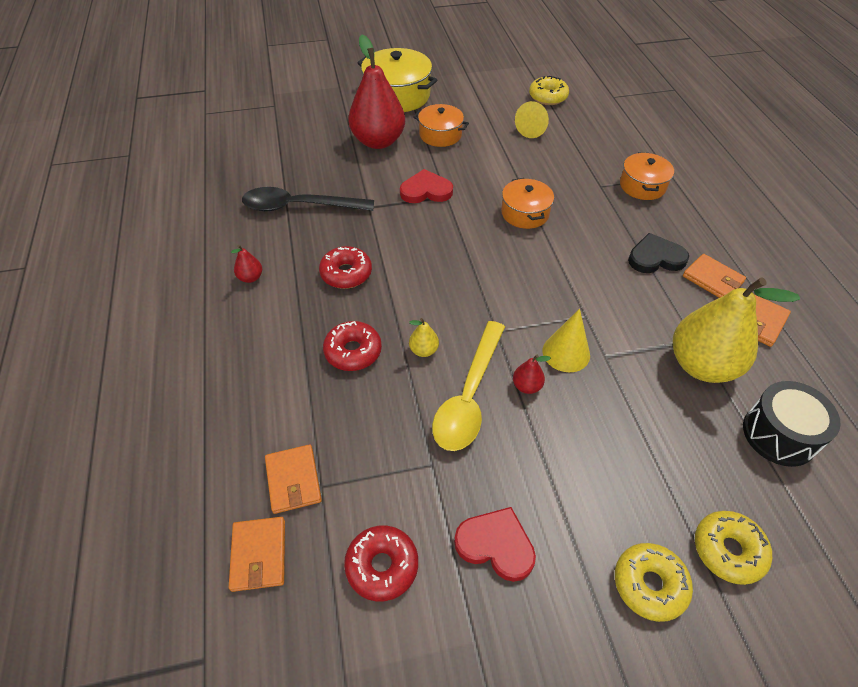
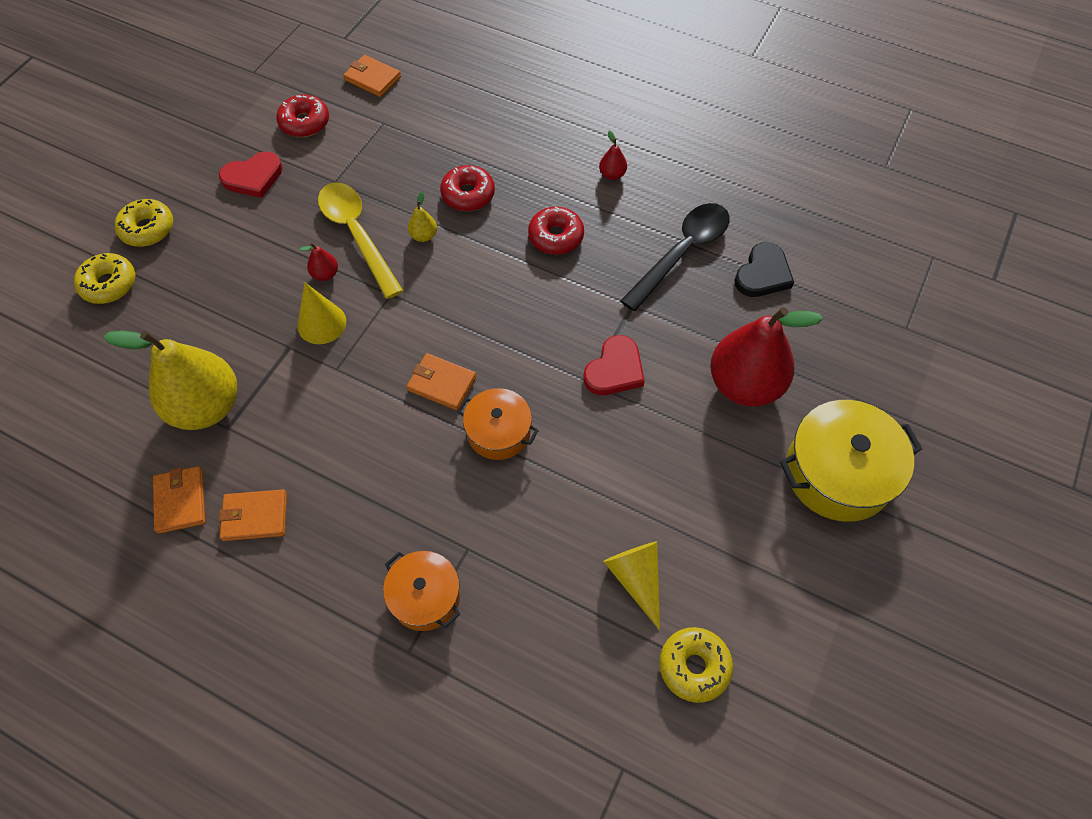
camera: 130 degrees right, 10 degrees up
(293, 480) = (401, 113): orange wallet -> orange wallet (441, 383)
(440, 135) = (707, 457): orange pot -> none
(655, 258) = (328, 494): black heart -> black heart (763, 274)
(779, 434) = (111, 396): black drum -> none

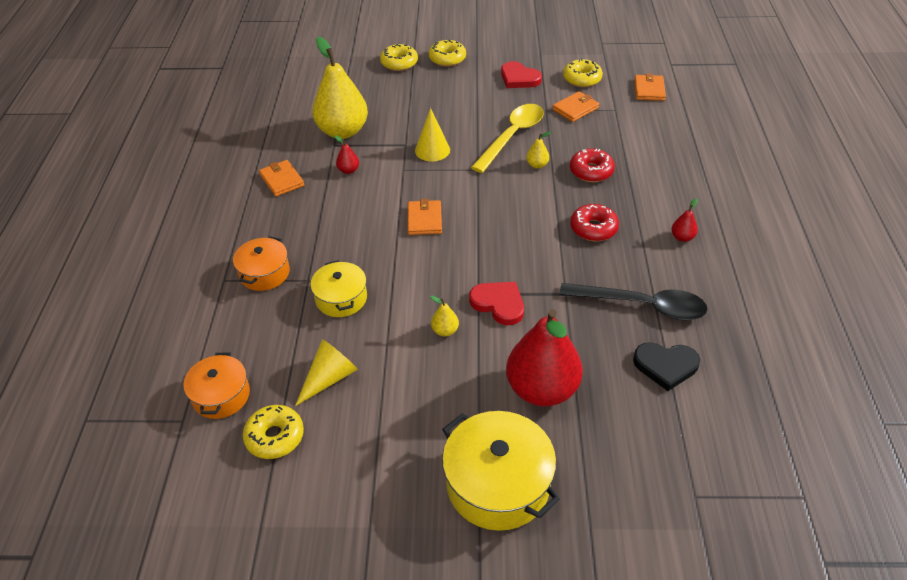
camera: 65 degrees right, 15 degrees down
(180, 501) = (277, 148): orange wallet -> orange wallet (575, 109)
(305, 123) = (582, 79): red donut -> yellow donut
(325, 274) = (470, 136): red pear -> red pear (348, 170)
(498, 432) = (405, 261): orange pot -> orange pot (221, 395)
(520, 522) = (341, 298): none -> yellow pot
(615, 370) = (499, 304): red heart -> red heart turned 150 degrees counterclockwise
(626, 436) = (445, 330): none -> yellow pear

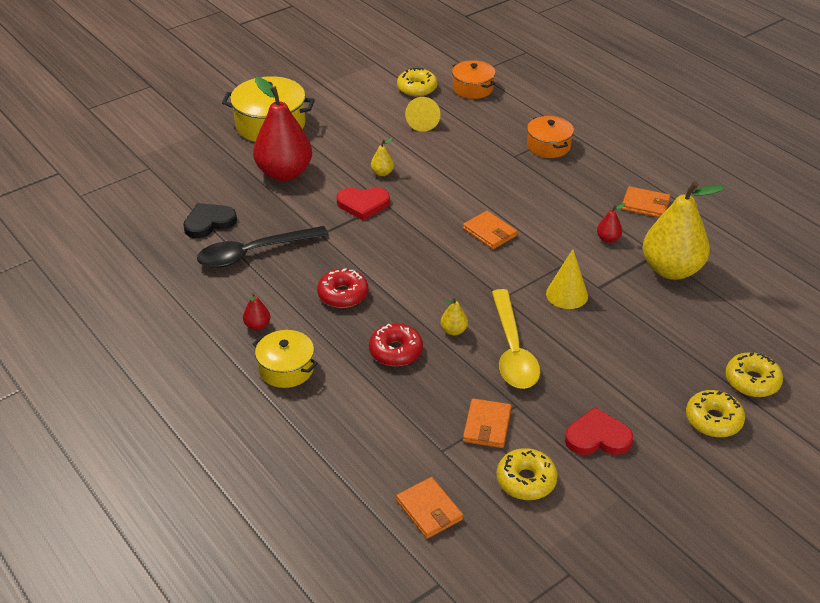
camera: 140 degrees right, 5 degrees down
(341, 298) = (475, 157): yellow pot -> yellow pot (286, 368)

